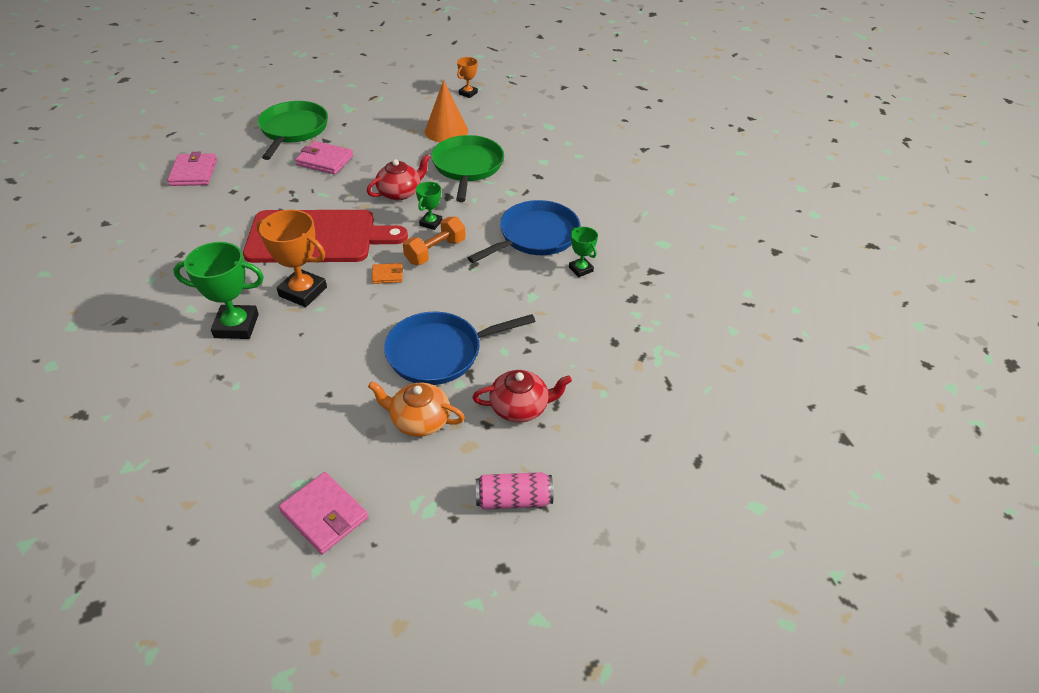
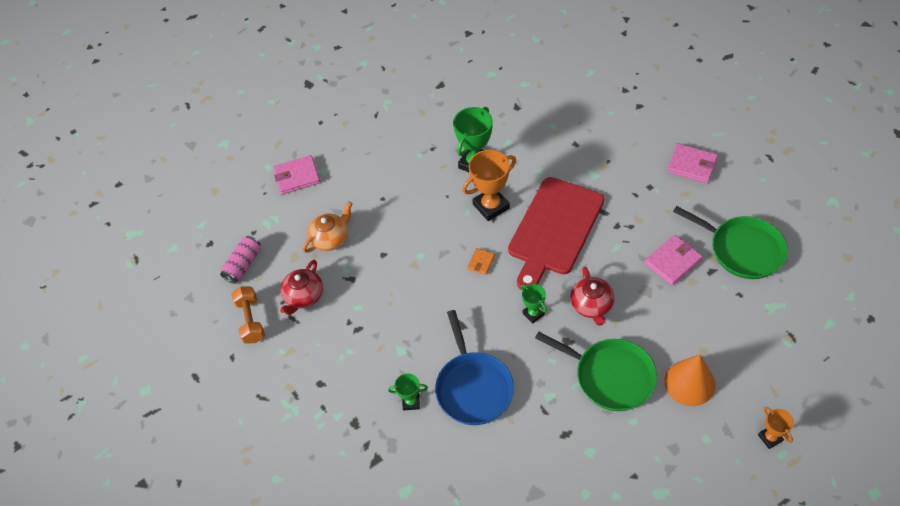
camera: 125 degrees right, 10 degrees up
(435, 251) = (492, 304): orange dumbbell -> orange dumbbell (251, 320)
(439, 353) = (380, 268): blue pan -> none

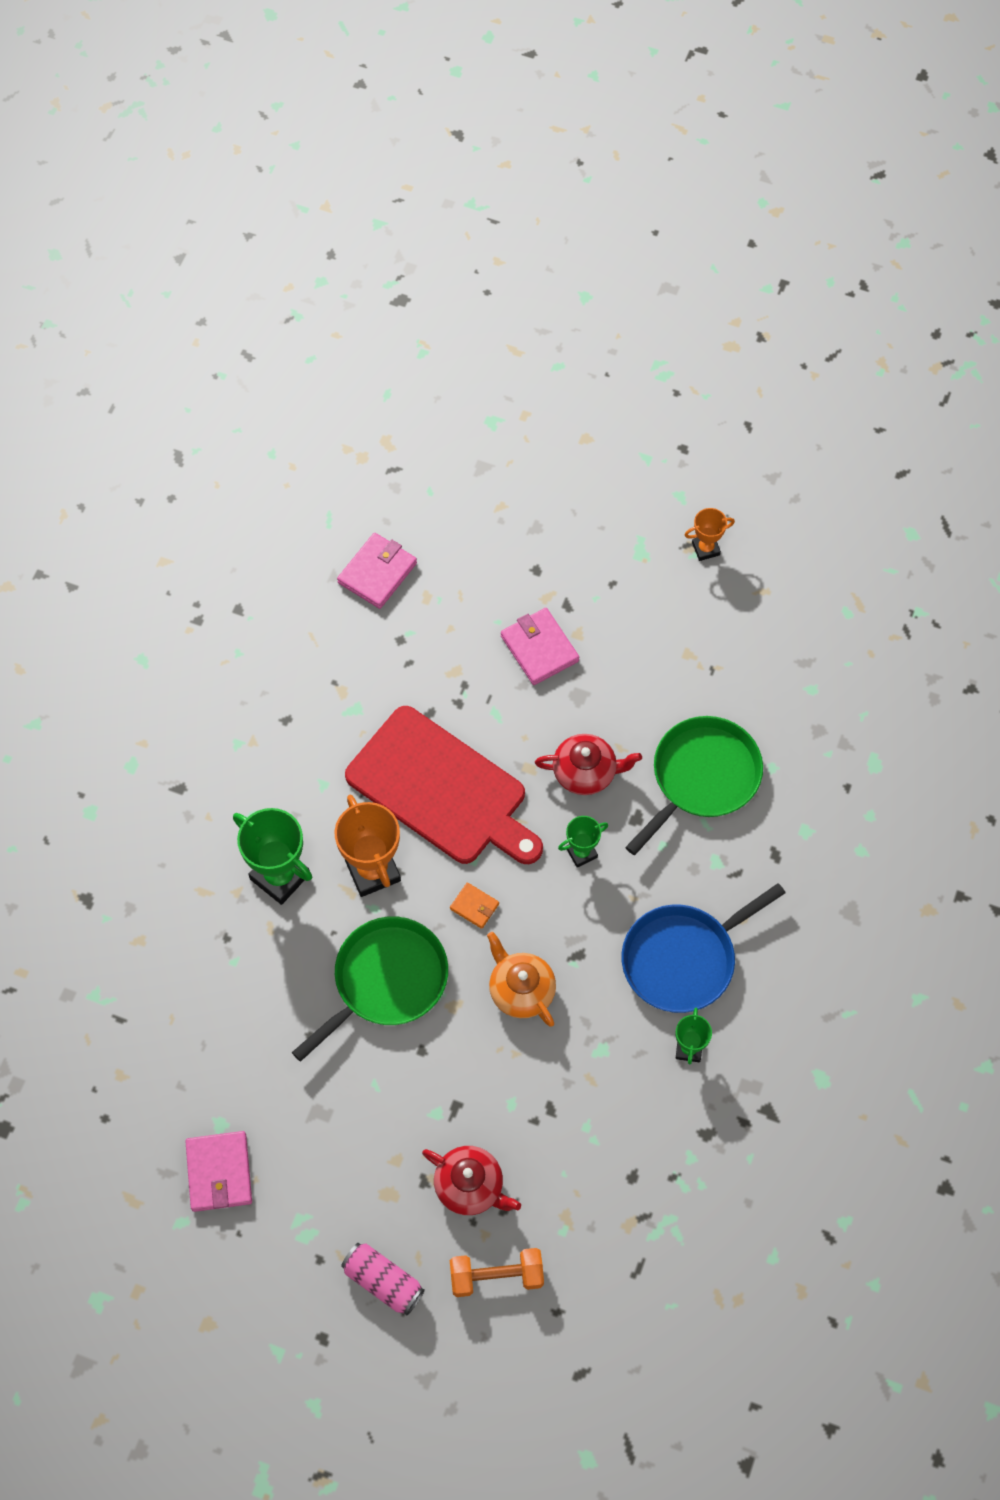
camera: 85 degrees left, 10 degrees up
(330, 238) = (367, 1130): orange teapot -> orange teapot (521, 990)
(473, 387) = (683, 959): blue pan -> blue pan turned 150 degrees clockwise
(689, 383) = (731, 684): orange cone -> none
(742, 249) = (542, 556): green pan -> green pan (386, 980)
(770, 437) = (823, 618): orange trophy -> orange trophy (705, 549)

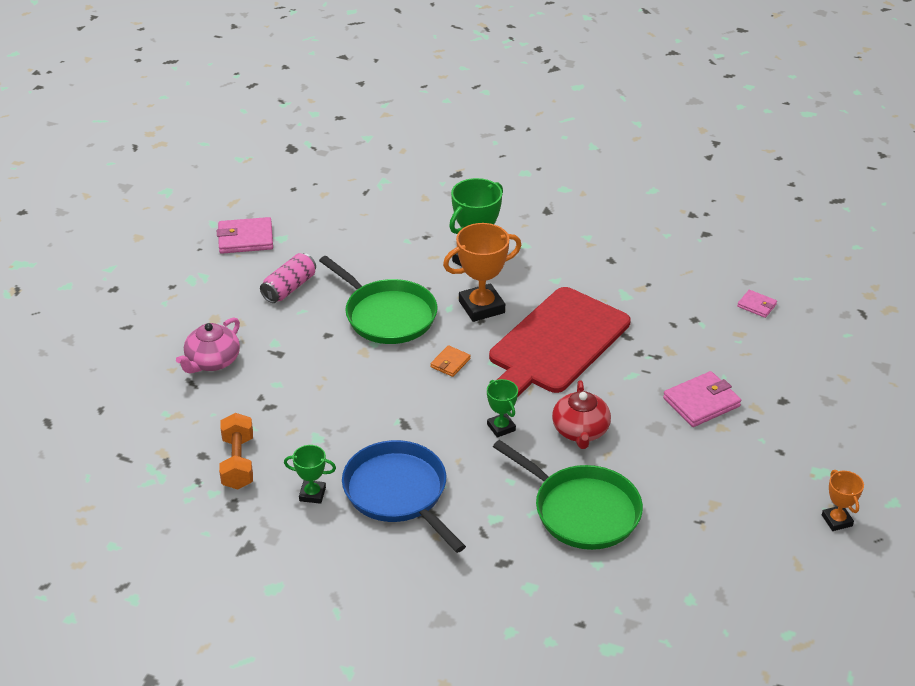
camera: 90 degrees right, 25 degrees down
(377, 573) = (756, 305): pink wallet -> pink wallet, size x0.56
(383, 1281) = (147, 317): pink can -> pink can (289, 288)
(470, 1186) = (212, 361): red teapot -> pink teapot
(496, 1276) = (137, 376): orange dumbbell -> orange dumbbell (238, 463)
(521, 990) = (375, 390): orange teapot -> none

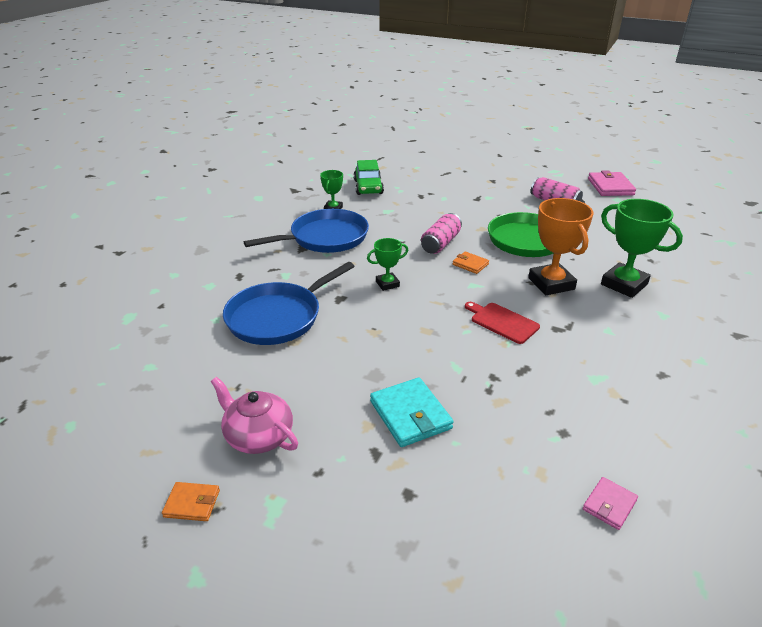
camera: 95 degrees right, 5 degrees down
(212, 361) = (467, 178): pink teapot -> pink teapot (258, 436)
(238, 463) = (368, 187): orange dumbbell -> green car
(404, 386) = (441, 243): none -> pink can
(556, 344) = (502, 322): red cutting board -> red cutting board, size x0.43
(580, 431) = (376, 325): red teapot -> none
(582, 510) = (278, 317): green pan -> blue pan
(701, 402) = (410, 415): pink wallet -> turquoise wallet
(837, 520) = (192, 503): orange trophy -> orange wallet

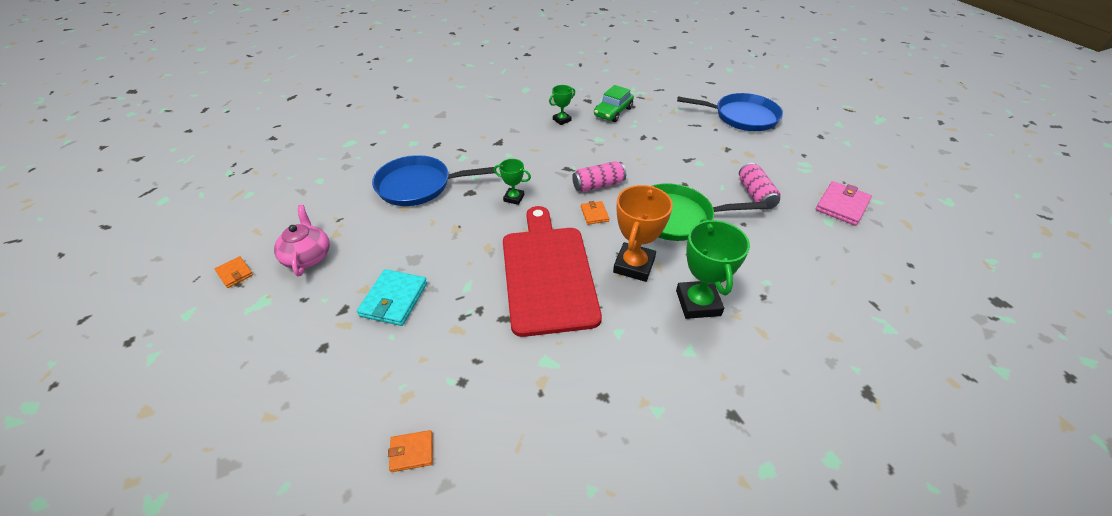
camera: 40 degrees right, 10 degrees up
(325, 238) = (524, 141): blue pan -> blue pan (742, 117)
(502, 322) = (547, 273): red cutting board -> red cutting board, size x2.34
(609, 505) = (412, 452): pink wallet -> orange wallet

